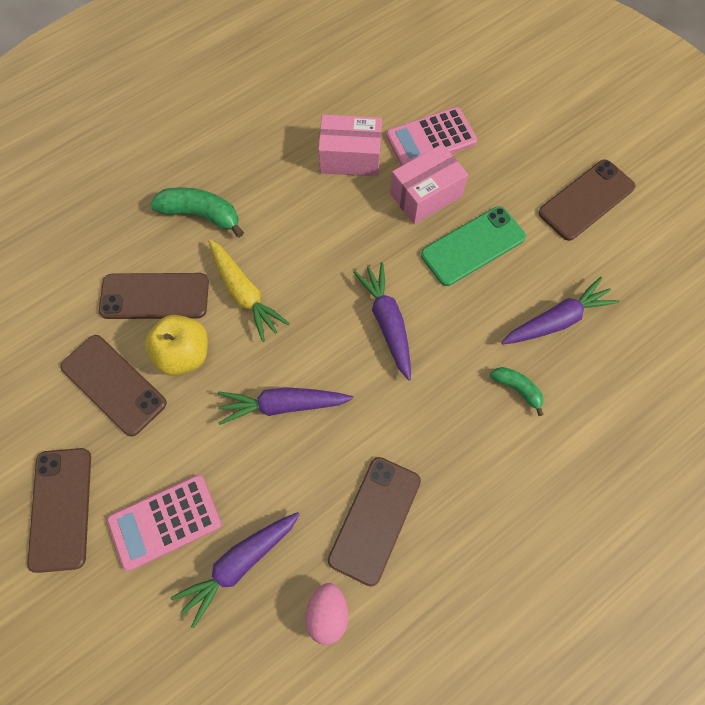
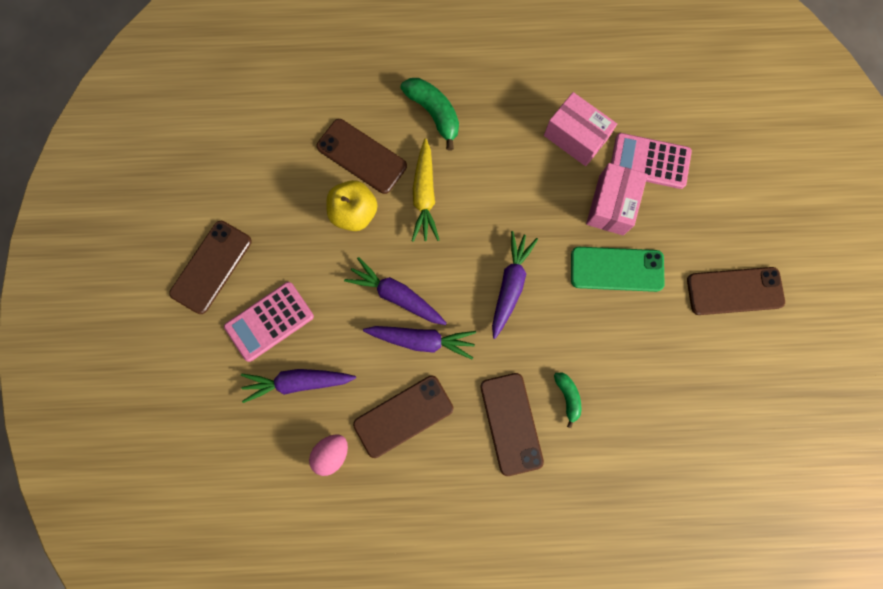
camera: 35 degrees right, 10 degrees up
(114, 385) = (295, 204): brown phone -> brown phone (511, 423)
(165, 522) = (269, 321): pink calculator -> pink calculator turned 45 degrees counterclockwise
(426, 195) = (611, 205): pink box -> pink box turned 75 degrees counterclockwise
(557, 320) = (636, 367): purple carrot -> purple carrot (422, 340)

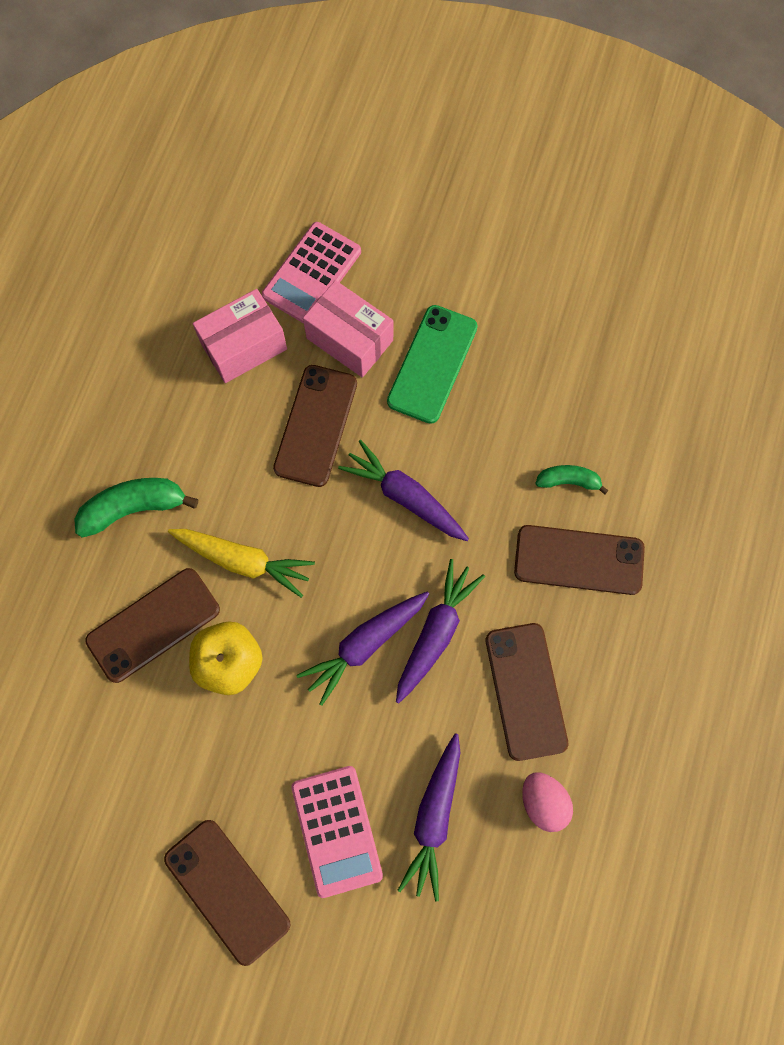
camera: 70 degrees left, 5 degrees down
(734, 291) = (507, 246): brown phone -> brown phone (315, 425)

